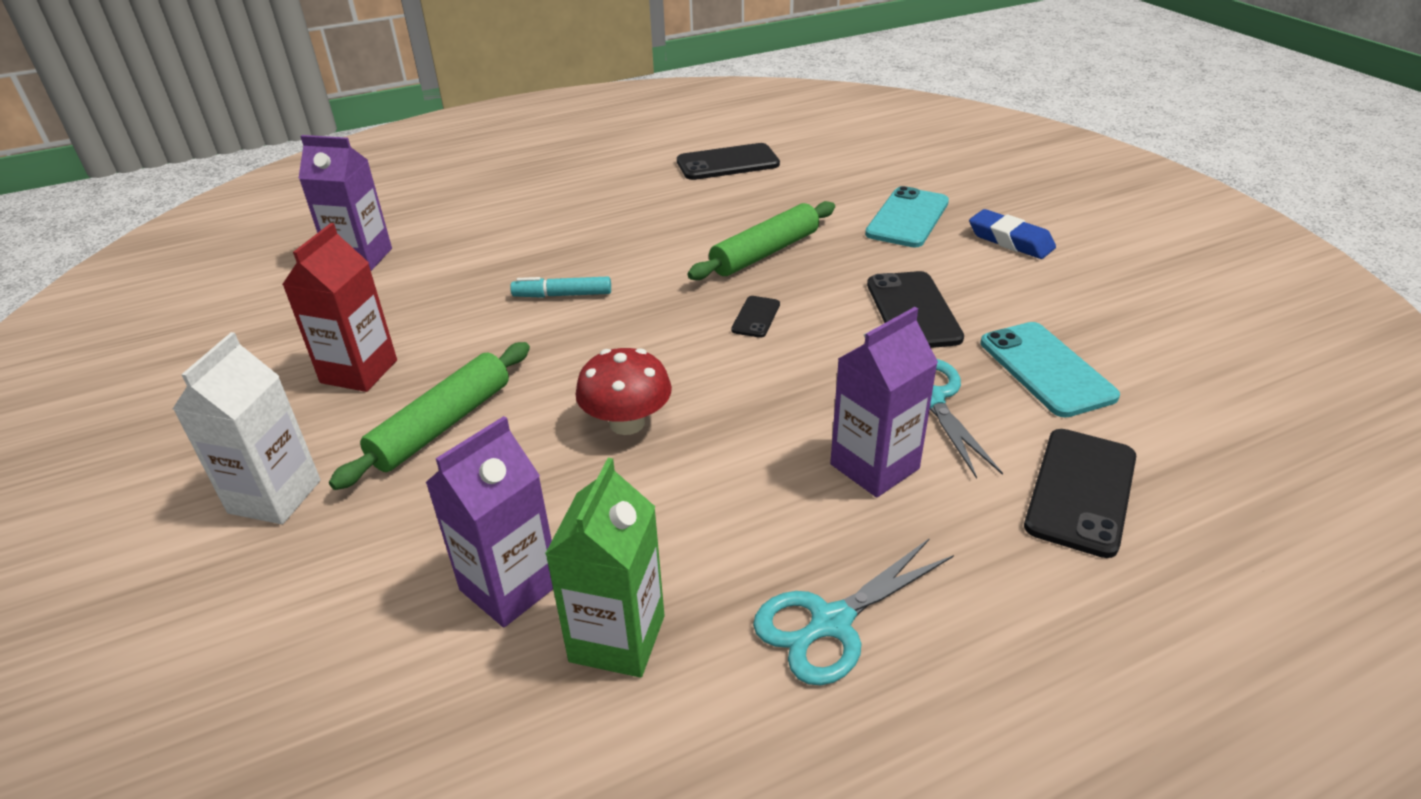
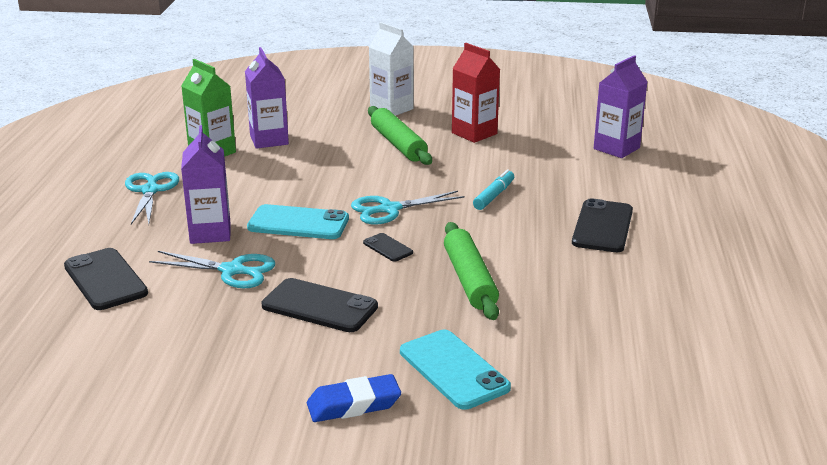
camera: 120 degrees right, 10 degrees down
(627, 423) = (337, 184): red mushroom -> none
(663, 351) = (389, 209): none -> turquoise scissors
(727, 163) = (666, 321): black phone -> black phone (602, 226)
(1046, 369) = (194, 324): turquoise phone -> turquoise phone (298, 223)

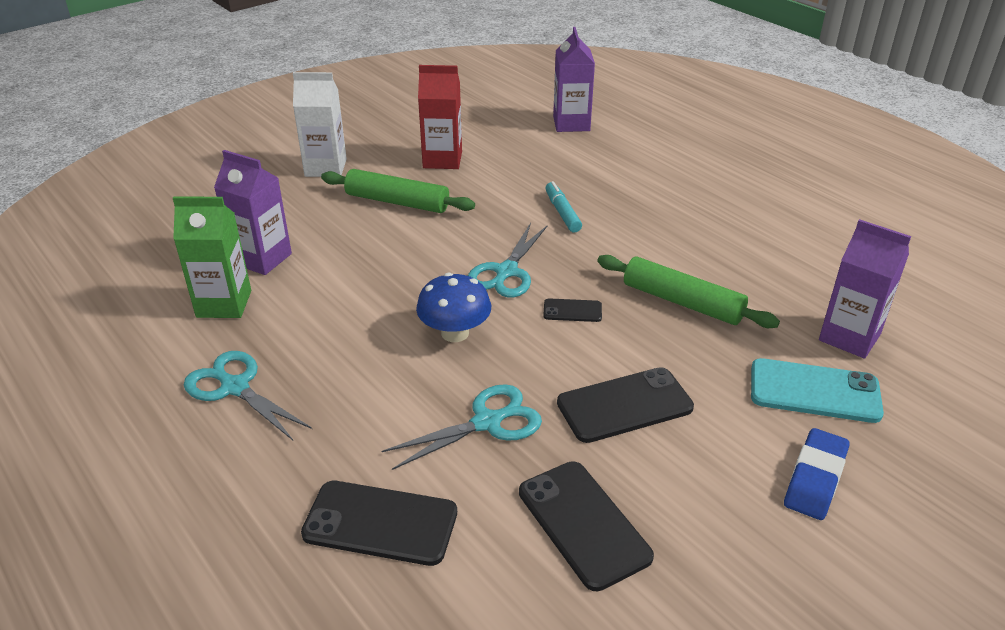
camera: 45 degrees left, 10 degrees up
(210, 233) = (391, 396): purple carton -> purple carton (849, 337)
(298, 223) = (455, 333): turquoise phone -> blue mushroom
(602, 226) = (681, 199): black phone -> black phone (583, 524)

